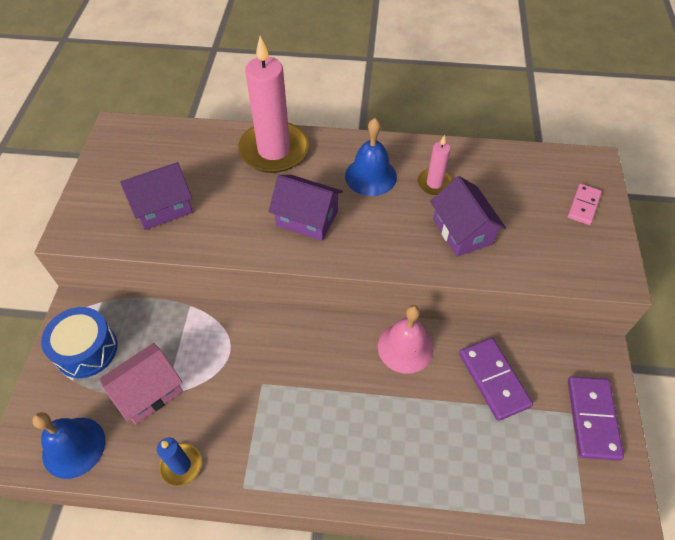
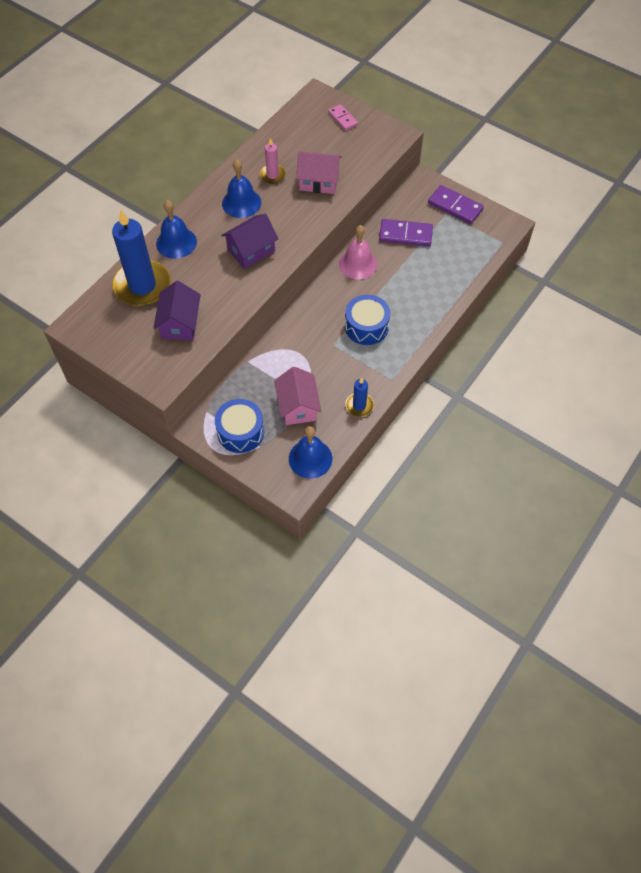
camera: 60 degrees left, 5 degrees up
(198, 152) = (142, 286): none -> blue candle
(274, 150) = (176, 242): pink candle -> blue bell
(312, 409) = (366, 327): none -> blue drum
(462, 231) = (319, 182): purple house -> pink house

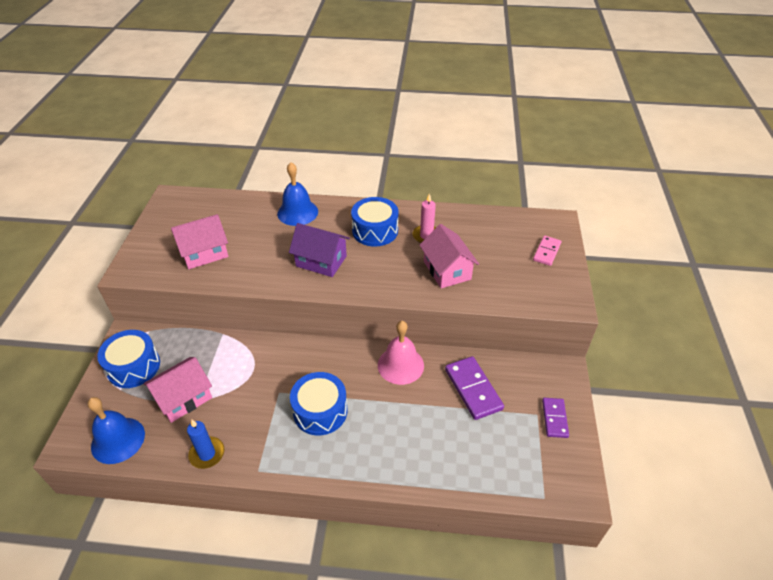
camera: 60 degrees right, 15 degrees down
(142, 286) = (235, 214): blue candle -> none
(180, 323) = (204, 253): purple house -> pink house
(241, 203) = (375, 231): blue bell -> blue drum
(455, 206) = (554, 418): purple domino -> purple domino, size x0.63

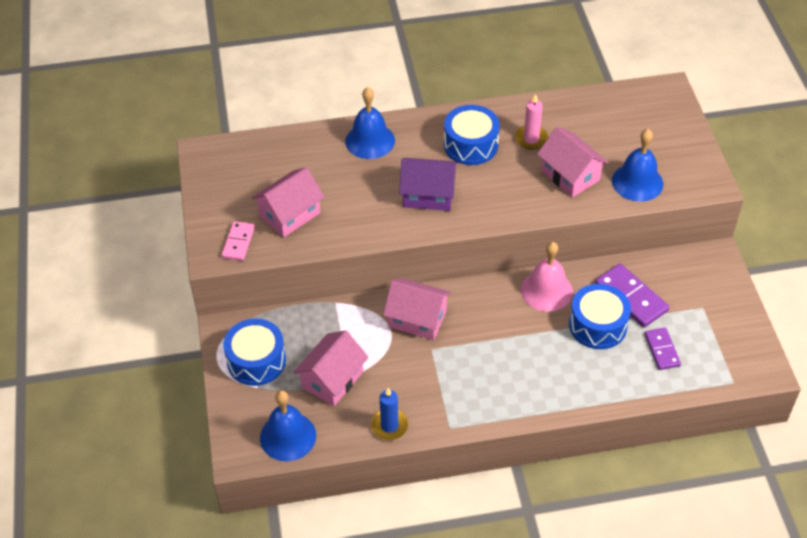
camera: 15 degrees left, 5 degrees up
(280, 363) = (417, 319): none -> pink house
(320, 411) = (484, 357): blue drum -> blue drum (597, 325)
(504, 288) = (637, 182): none -> blue bell
(546, 252) = (668, 130): pink domino -> pink domino (238, 242)
(554, 418) = (721, 307): purple domino -> purple domino (662, 350)

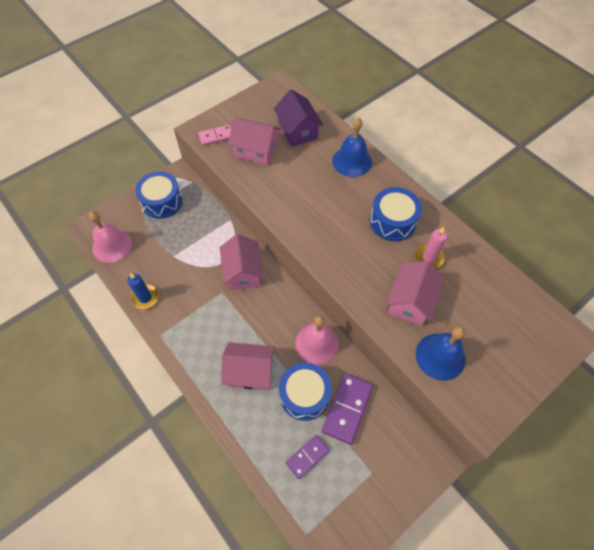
camera: 60 degrees right, 10 degrees up
(288, 436) = (112, 245): blue bell -> pink bell
(332, 379) = (167, 248): pink house -> pink house (250, 372)
(428, 195) = (325, 217): purple house -> purple house (298, 130)

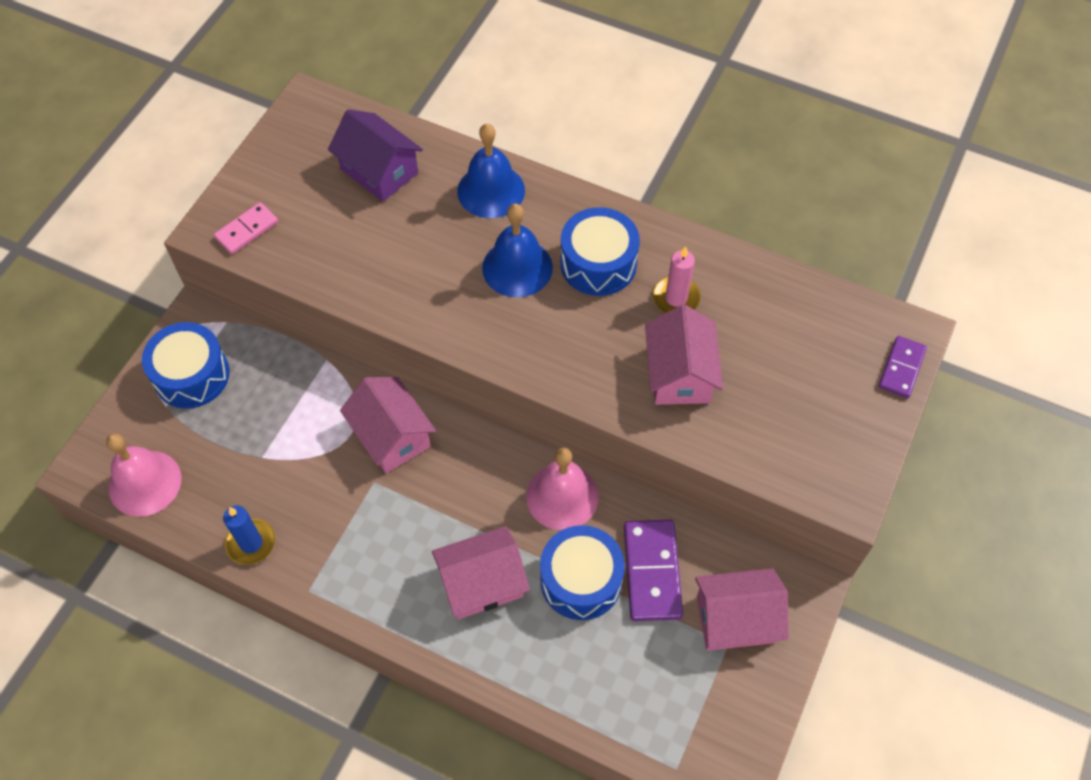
camera: 25 degrees left, 0 degrees up
(256, 150) = (327, 229): pink house -> pink house (735, 619)
(307, 457) = (627, 664): purple domino -> purple domino (902, 368)
(440, 356) = (754, 435): blue bell -> blue bell (517, 267)

